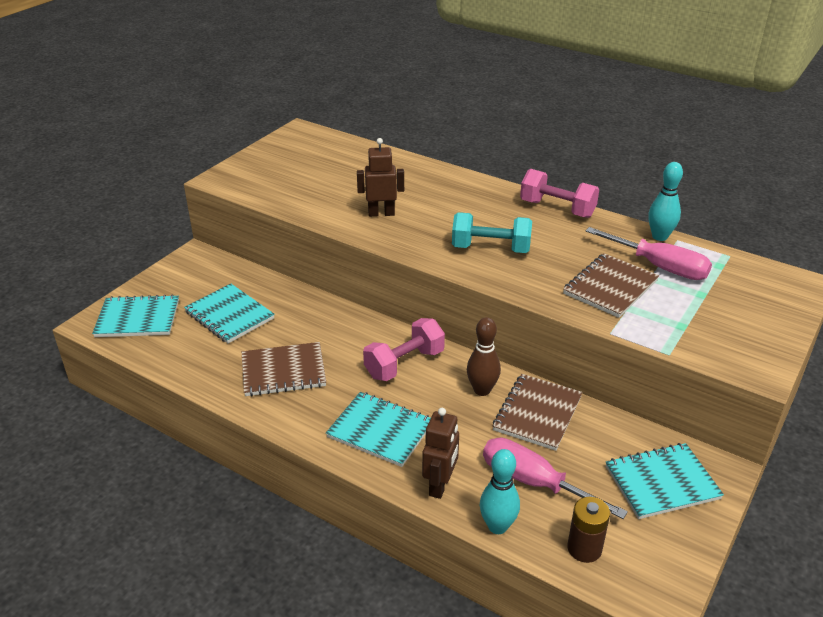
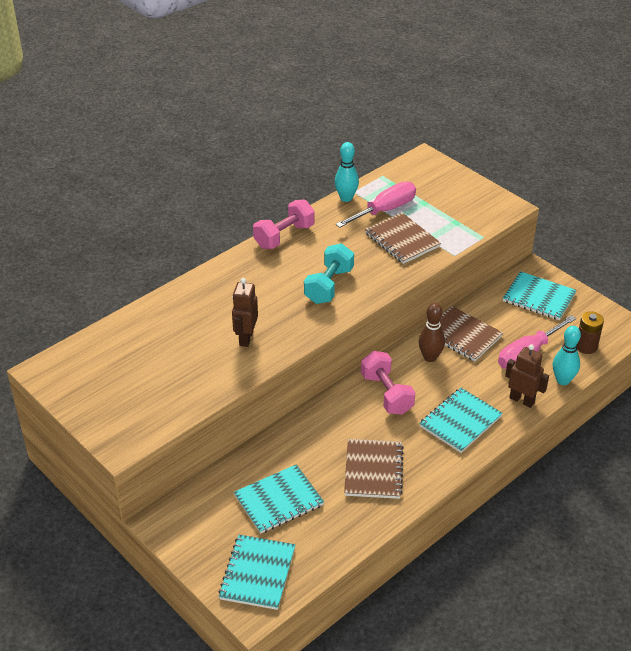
camera: 75 degrees left, 5 degrees up
(662, 483) = (539, 297): turquoise notebook -> turquoise notebook turned 60 degrees counterclockwise

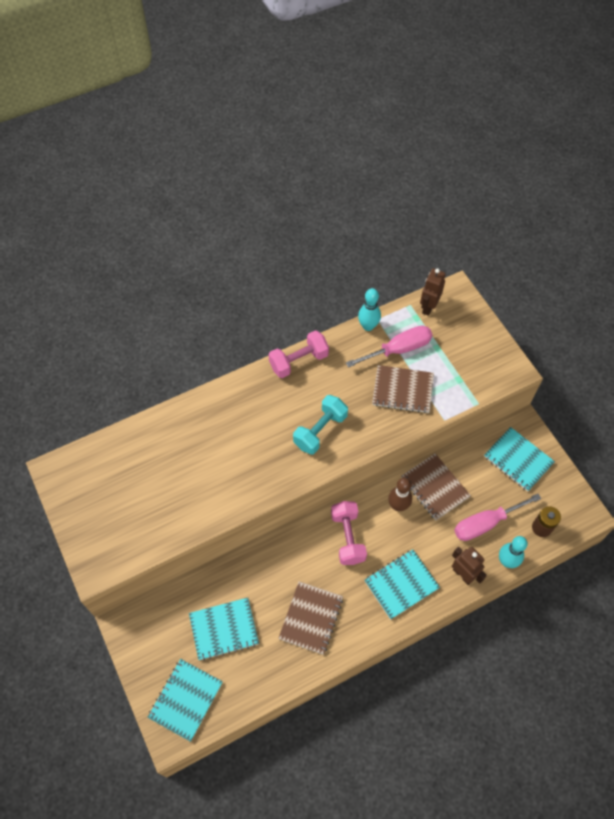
camera: 15 degrees right, 20 degrees up
(246, 338) = (230, 475): brown robot -> brown robot (428, 307)
(402, 240) = (402, 390): brown notebook -> brown notebook turned 60 degrees counterclockwise

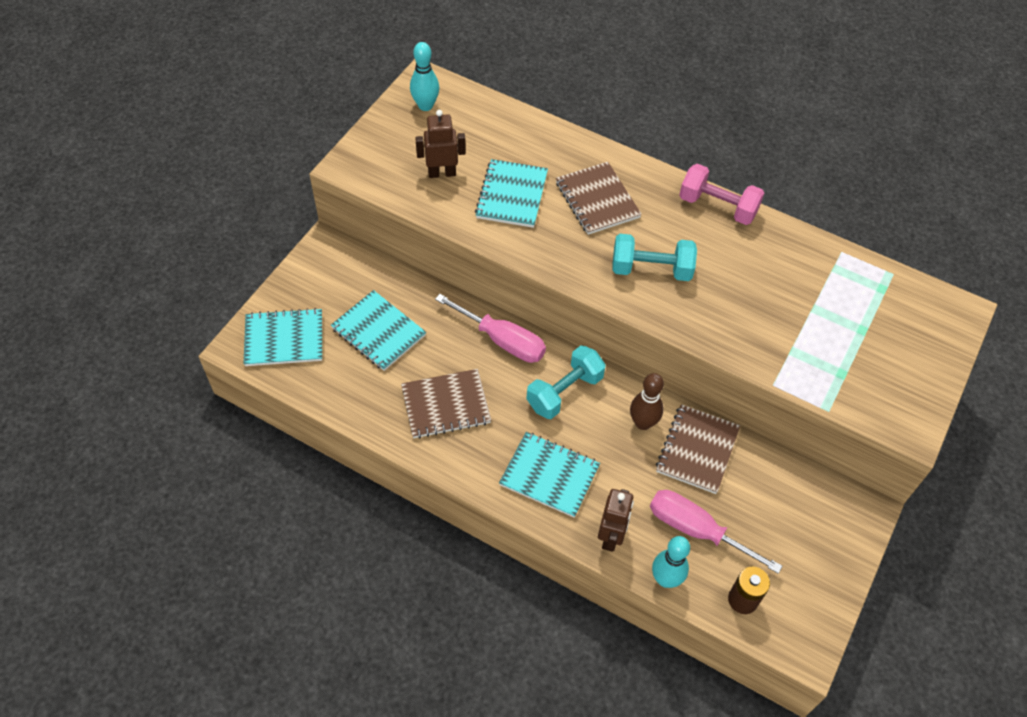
camera: 55 degrees right, 5 degrees down
(347, 537) = (564, 392): pink dumbbell -> turquoise dumbbell
(368, 326) = (823, 247): turquoise bowling pin -> turquoise bowling pin (425, 106)
(398, 349) = (822, 292): pink screwdriver -> pink screwdriver (502, 340)
(402, 390) = (773, 322): brown notebook -> brown notebook (597, 200)
(428, 307) = (909, 293): brown robot -> brown robot (442, 173)
(518, 460) = (812, 526): turquoise notebook -> turquoise notebook (512, 195)

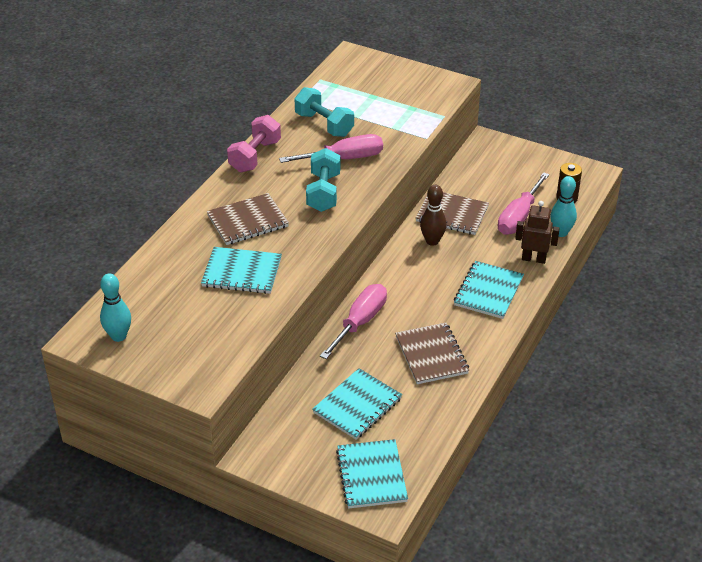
camera: 90 degrees left, 15 degrees down
(442, 173) = (213, 319): brown robot -> none
(564, 392) = (409, 284): turquoise dumbbell -> turquoise dumbbell (324, 124)
(720, 292) = (344, 158): none -> pink screwdriver

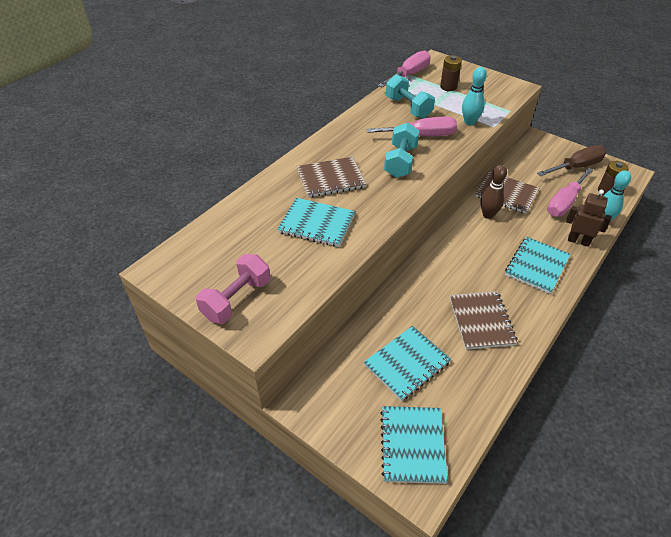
camera: 10 degrees right, 5 degrees up
(118, 336) = (191, 271): turquoise bowling pin -> turquoise bowling pin (469, 122)
(255, 156) = (347, 126): pink dumbbell -> pink dumbbell (236, 299)
(360, 322) = (418, 280): pink screwdriver -> pink screwdriver (409, 75)
(369, 92) = (448, 87): none -> brown battery
(532, 172) = (576, 167): none -> brown screwdriver

